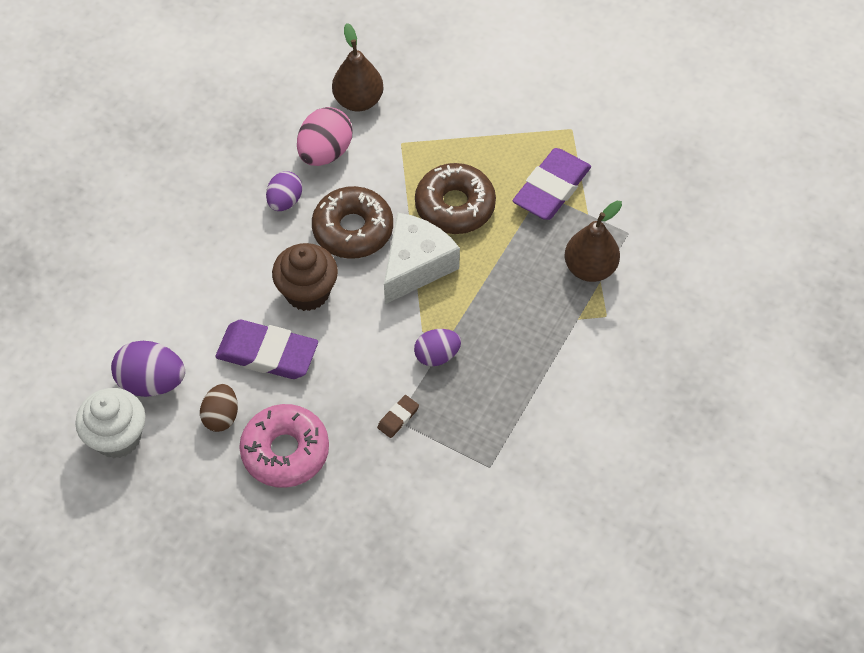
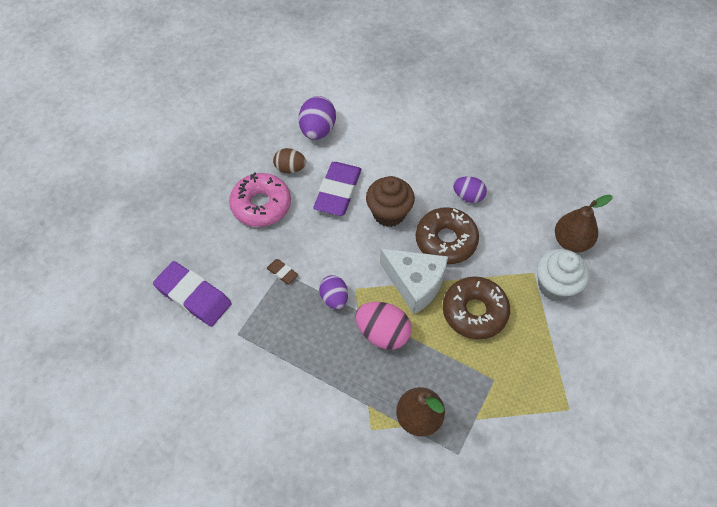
camera: 90 degrees right, 0 degrees up
(117, 437) = (278, 116): white cupcake -> white cupcake (555, 286)
(325, 152) = (516, 220): pink egg -> pink egg (382, 333)
(551, 188) = (500, 389): purple eraser -> purple eraser (193, 296)

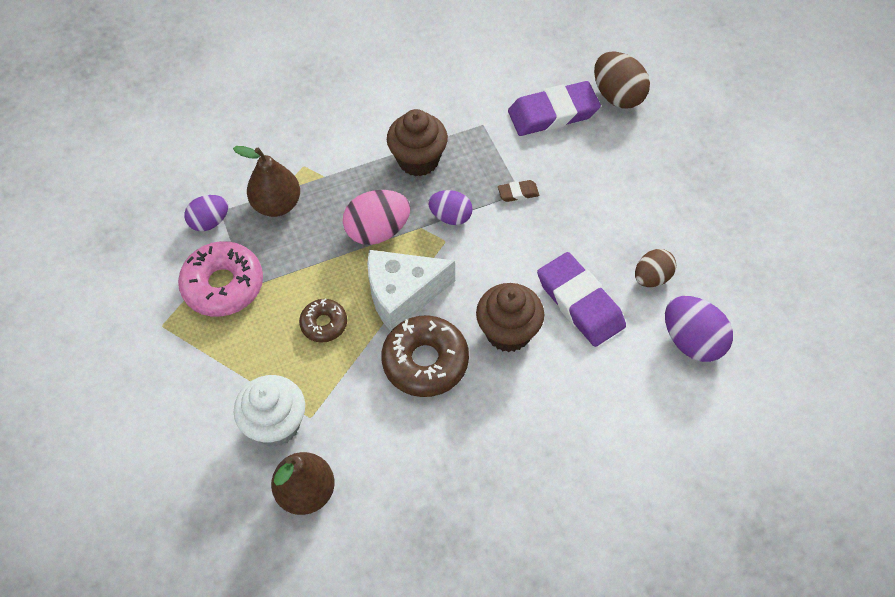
camera: 130 degrees right, 0 degrees up
(147, 267) = (617, 96): none -> brown egg
(261, 205) = (620, 222): pink donut -> pink donut (223, 285)
(303, 353) = (418, 160): none -> brown cupcake
(468, 196) = (461, 431): purple egg -> purple egg (210, 222)
(474, 312) = (324, 324): brown donut -> brown donut, size x0.56

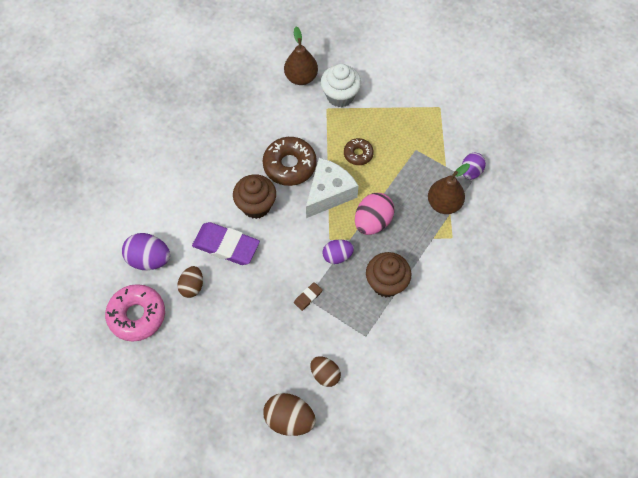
camera: 145 degrees right, 5 degrees up
(223, 285) = (429, 143): pink donut -> pink donut (137, 315)
(553, 113) = (325, 374): purple eraser -> brown egg

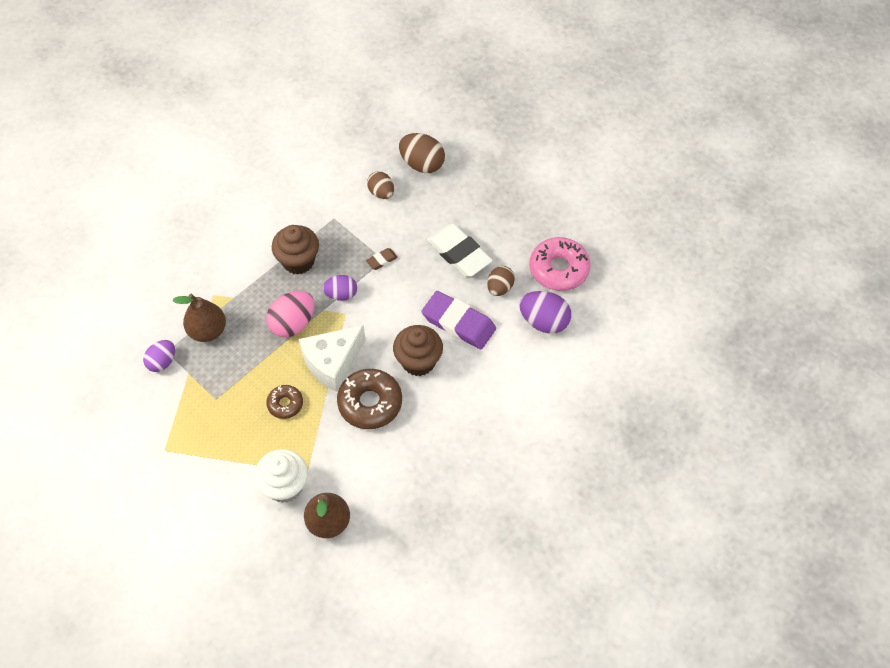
camera: 170 degrees left, 5 degrees down
(235, 316) = (459, 253): none -> white eraser

